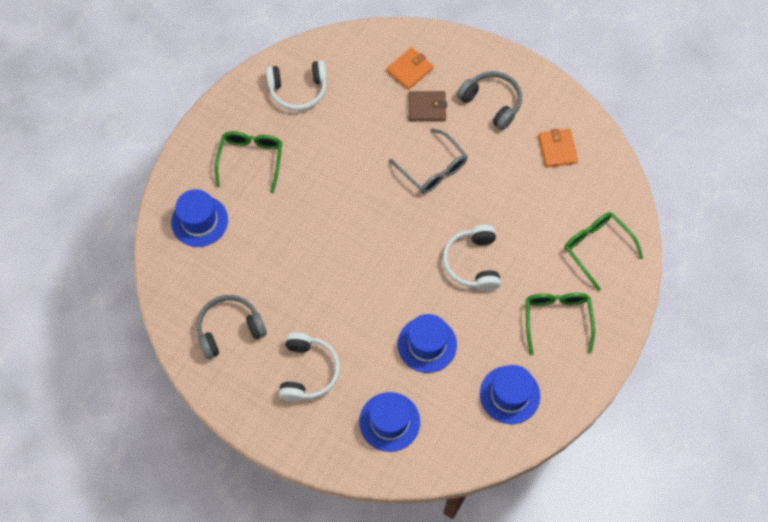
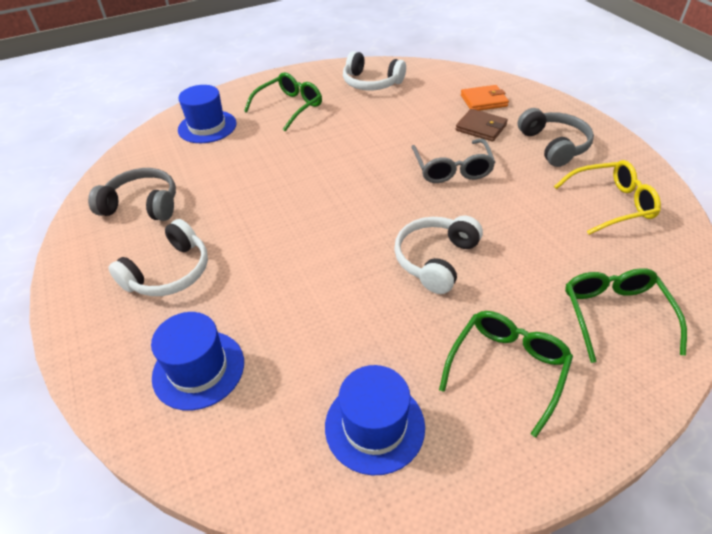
camera: 35 degrees right, 20 degrees down
(427, 344) = (316, 311): blue hat -> none
(557, 149) = (611, 204): orange wallet -> yellow glasses

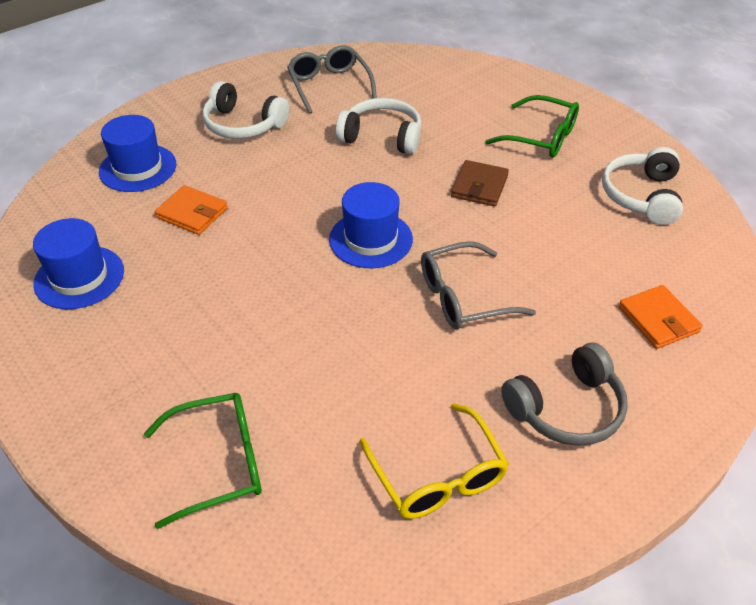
camera: 75 degrees right, 0 degrees up
(142, 205) = (329, 85): grey headphones -> grey glasses
(207, 127) = (472, 89): blue hat -> blue hat (371, 239)
(300, 321) = (192, 213): none -> orange wallet
(435, 259) = (288, 296): white headphones -> white headphones (382, 137)
(481, 128) = (578, 320): brown wallet -> brown wallet (479, 186)
(507, 368) = (140, 364): green glasses -> none

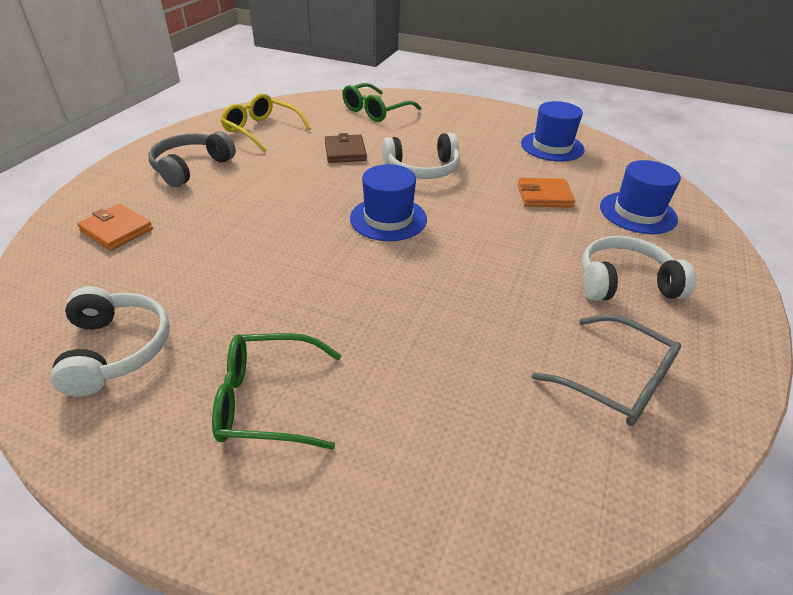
camera: 150 degrees right, 5 degrees down
(382, 137) = (470, 322): white headphones -> white headphones (422, 169)
(463, 297) = (286, 202): grey glasses -> none
(479, 186) = (319, 297): brown wallet -> brown wallet (345, 152)

